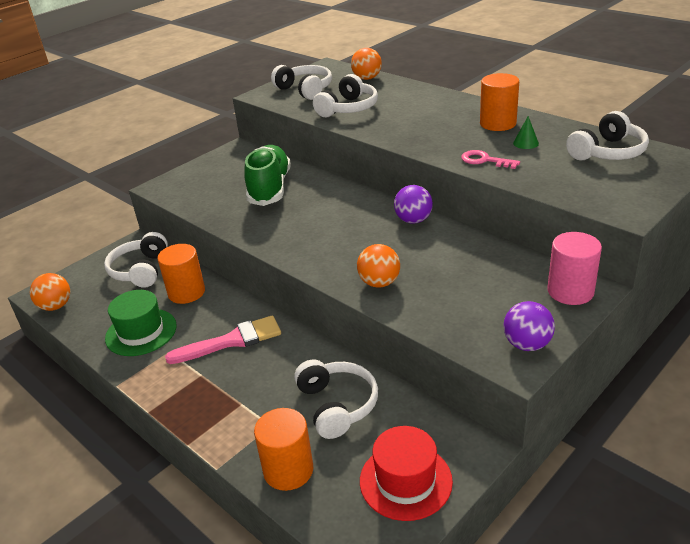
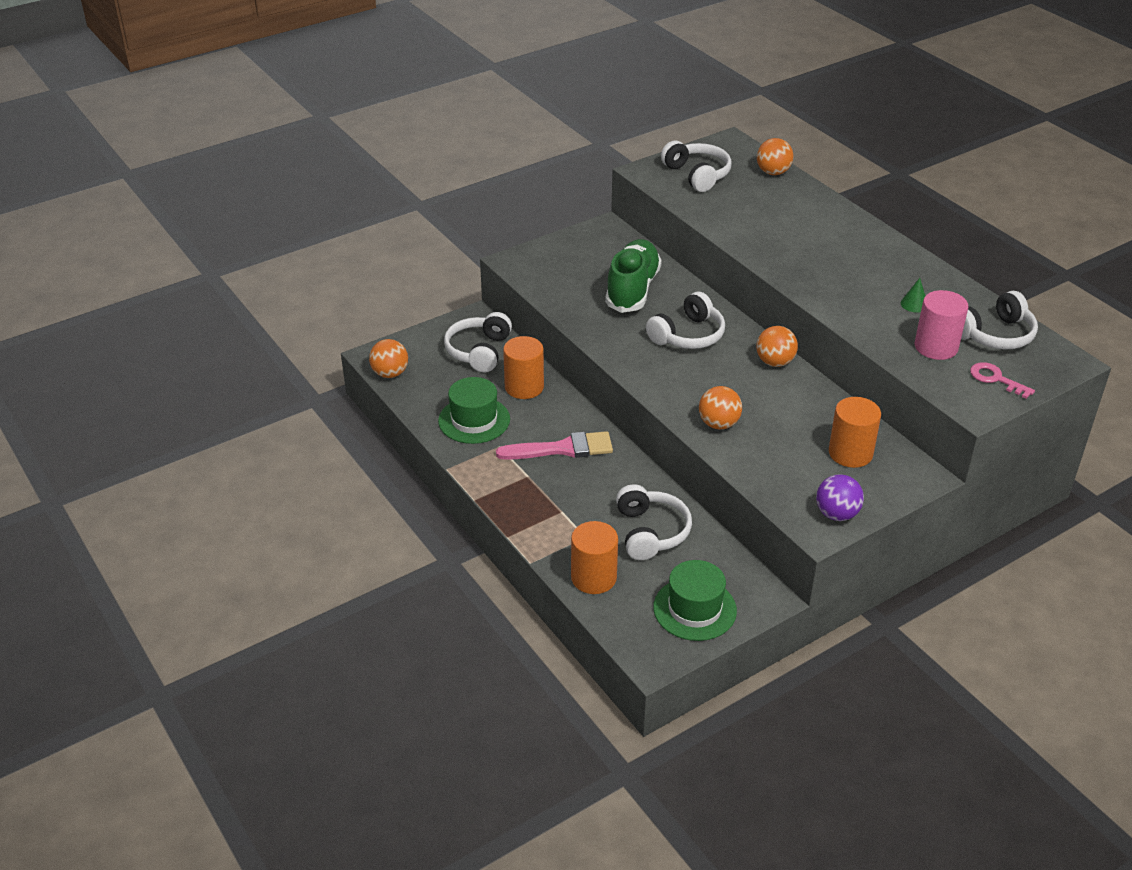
camera: 10 degrees right, 5 degrees up
(348, 108) = (739, 214): white headphones -> white headphones (688, 335)
(405, 481) = (694, 609): red hat -> green hat
(413, 220) = (775, 362): purple ball -> orange ball
(484, 160) = (861, 316): pink key -> pink key (996, 379)
(498, 123) = (896, 271): orange cylinder -> orange cylinder (850, 453)
(570, 291) = (901, 473): pink cylinder -> pink cylinder (936, 347)

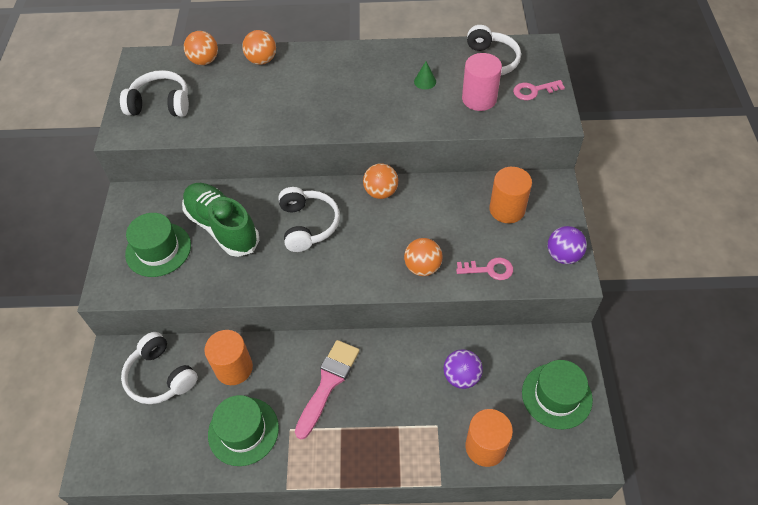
camera: 55 degrees left, 15 degrees up
(390, 373) = (126, 467): orange ball -> orange ball (262, 60)
(574, 268) = (158, 249): none -> green hat
(651, 532) = (461, 376): white headphones -> purple ball
(763, 468) = (489, 269): none -> pink key

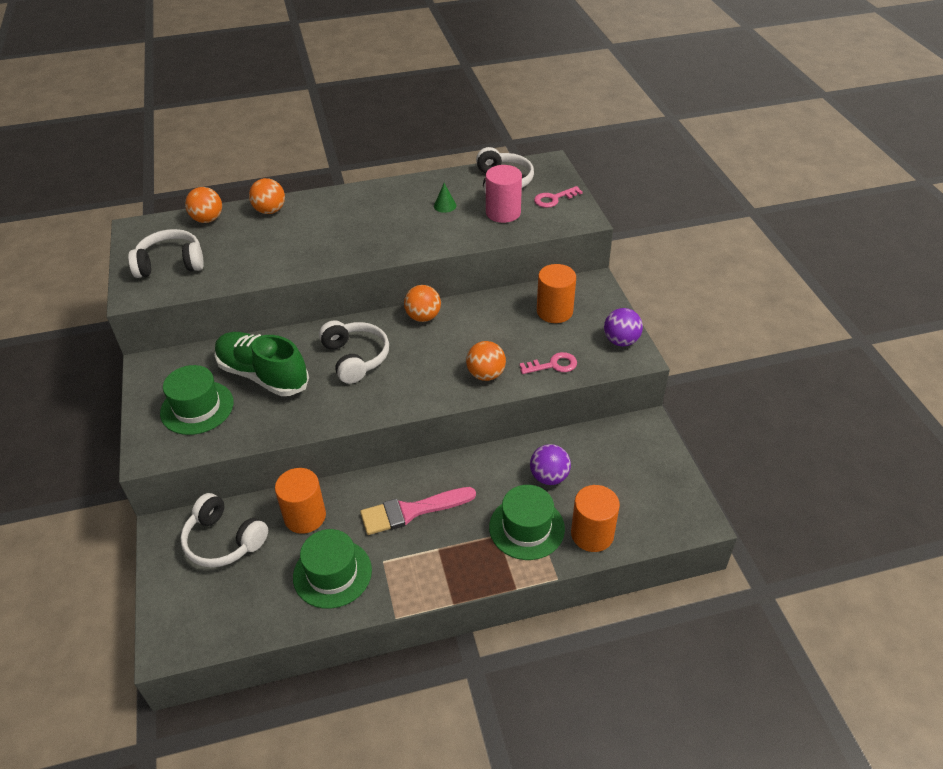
camera: 15 degrees left, 10 degrees down
(328, 384) = (412, 511): pink brush -> pink brush turned 120 degrees counterclockwise
(556, 396) = (648, 475): green hat -> green hat (526, 528)

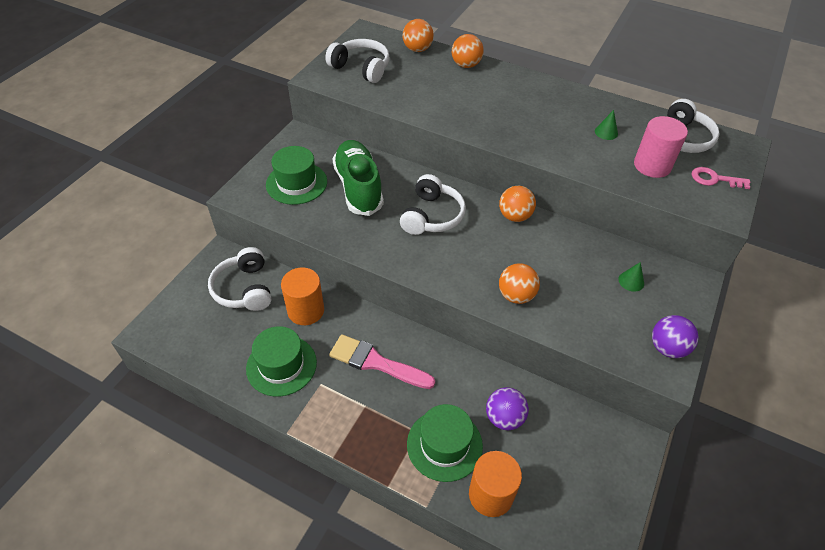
camera: 40 degrees right, 5 degrees up
(553, 365) = (581, 326): pink key -> none
(554, 311) = (631, 281): orange cylinder -> green cone

